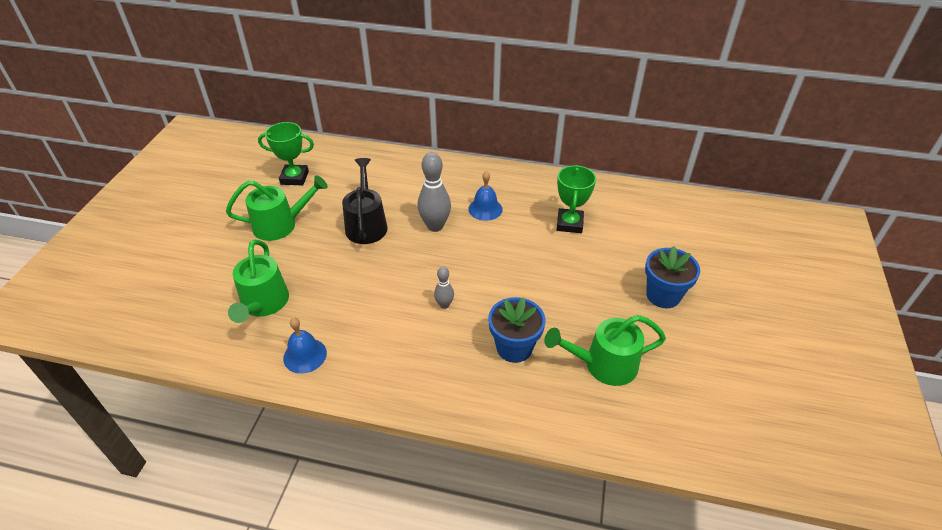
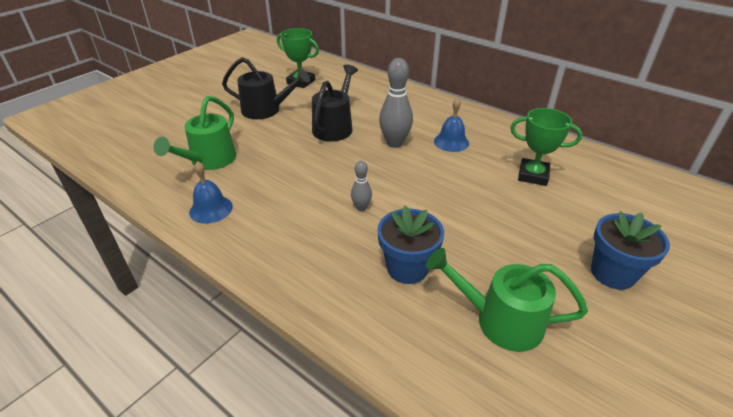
camera: 25 degrees right, 5 degrees down
(281, 225) = (266, 110): green watering can -> black watering can
(569, 224) = (533, 175): green trophy -> green trophy turned 75 degrees clockwise

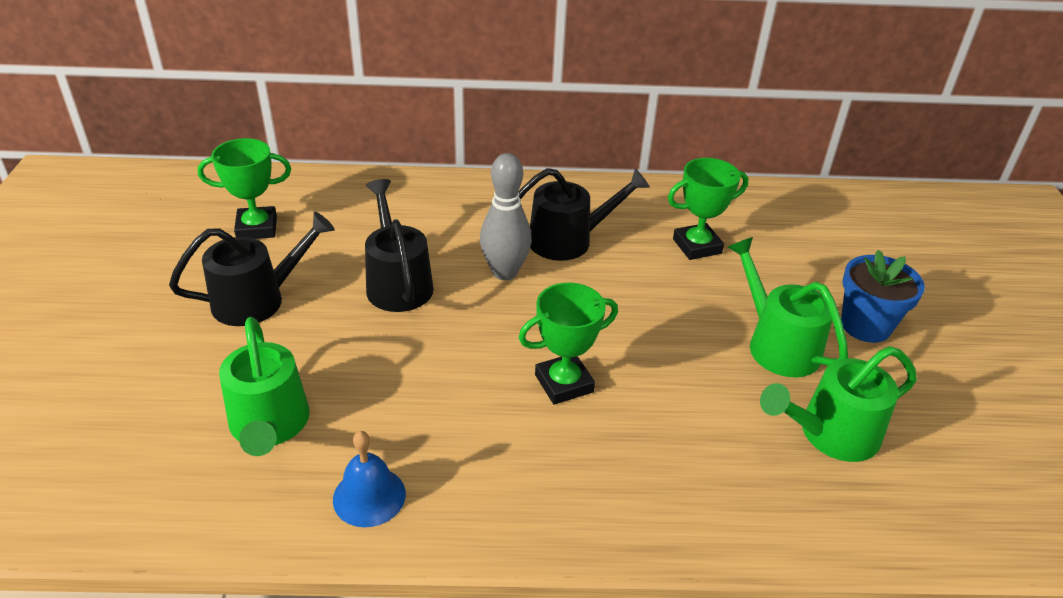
camera: 40 degrees left, 0 degrees up
(361, 207) = (564, 383): grey bowling pin -> green trophy
(407, 268) = (693, 430): blue flower pot -> none
(451, 142) = (569, 240): blue bell -> black watering can
(524, 251) = (776, 344): none -> green watering can

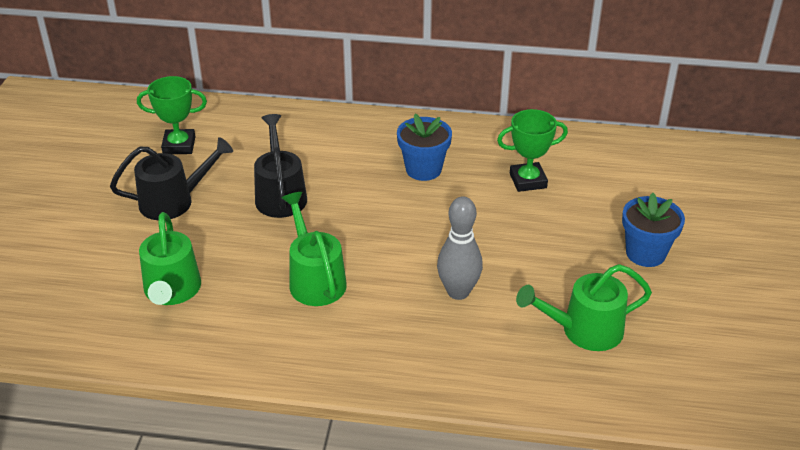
camera: 10 degrees right, 0 degrees up
(369, 496) = (234, 343): blue bell -> none
(505, 272) = (365, 192): grey bowling pin -> grey bowling pin (458, 292)
(564, 383) = (390, 279): green trophy -> none
(569, 240) = (423, 169): black watering can -> blue flower pot
(776, 344) = (566, 262): green watering can -> green watering can (314, 279)

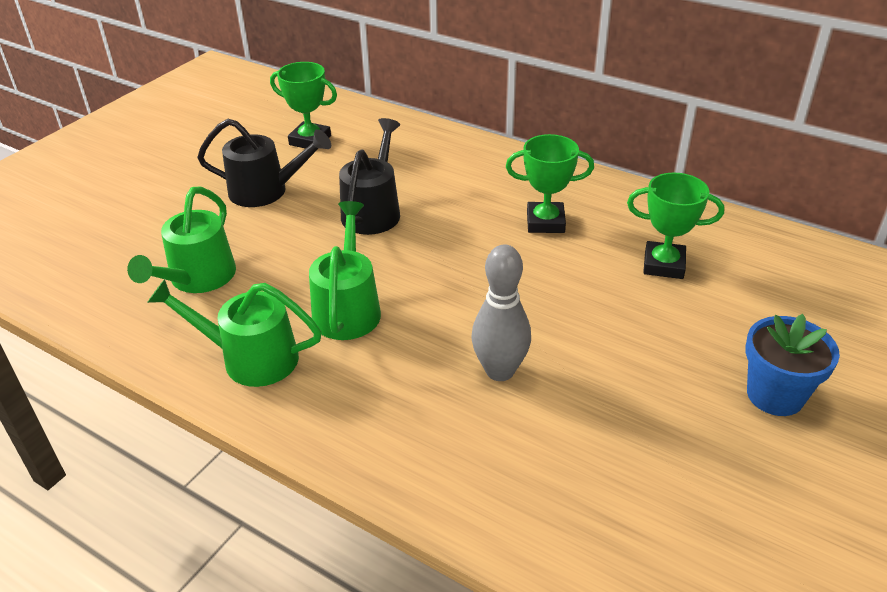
camera: 25 degrees right, 0 degrees up
(423, 169) = (545, 222): blue flower pot -> green trophy
(583, 330) = (633, 471): green watering can -> green watering can (249, 358)

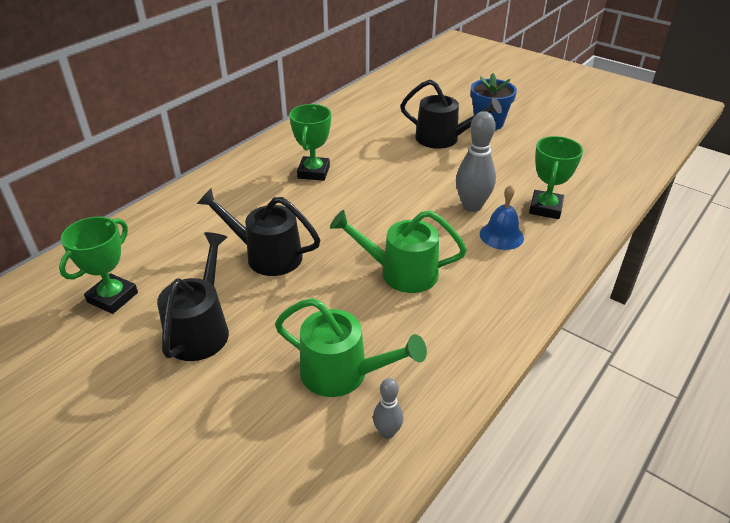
camera: 85 degrees left, 0 degrees up
(121, 312) = (387, 432): none -> grey bowling pin
(249, 358) = (458, 328): green watering can -> none
(432, 401) = (501, 235): none -> blue bell
(663, 265) = (374, 135): green trophy -> green trophy (545, 208)
(688, 338) = (443, 139): none -> black watering can

